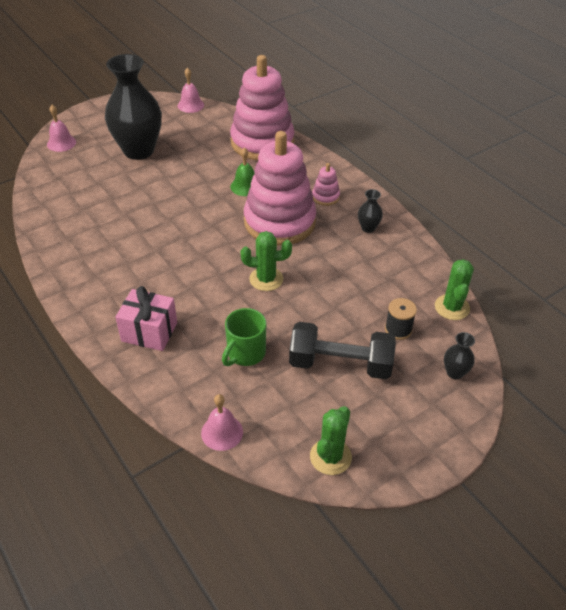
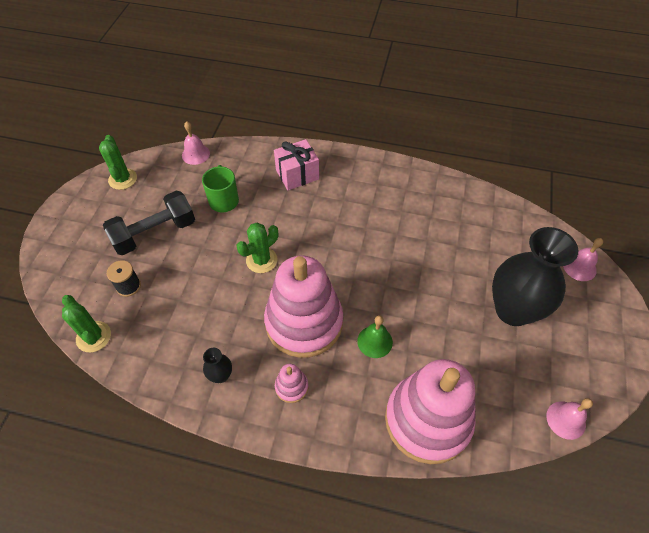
camera: 140 degrees right, 10 degrees up
(454, 372) = (67, 279): black vase -> none

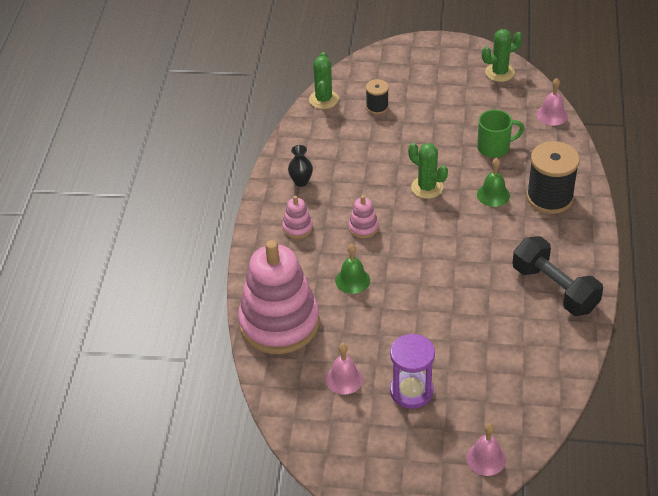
camera: 85 degrees right, 10 degrees down
(93, 337) = (323, 99): green cactus -> green cactus turned 45 degrees counterclockwise
(155, 233) = (439, 109): black dumbbell -> black dumbbell (554, 289)
(284, 212) = (493, 195): none -> green bell
(297, 174) = (549, 197): pink gift -> black spool
(304, 322) = (363, 227): pink stacking toy -> pink stacking toy, size x0.40
(513, 310) = (411, 391): black vase -> purple hourglass
(566, 420) = (293, 430): pink bell -> pink bell (344, 379)

